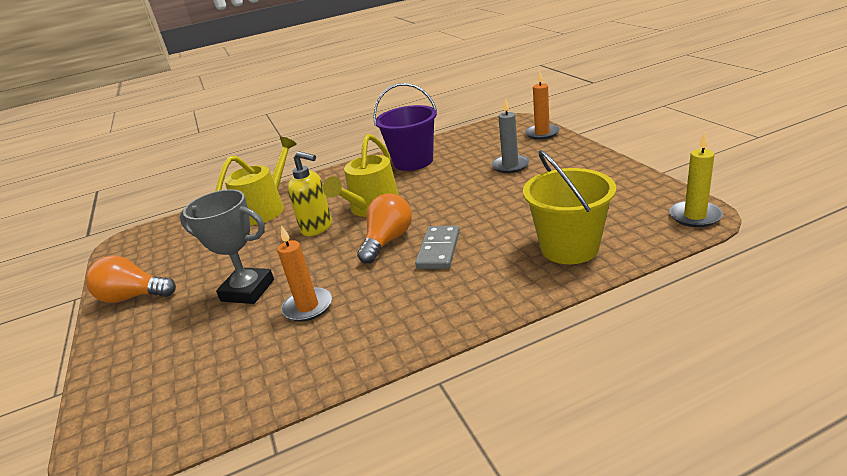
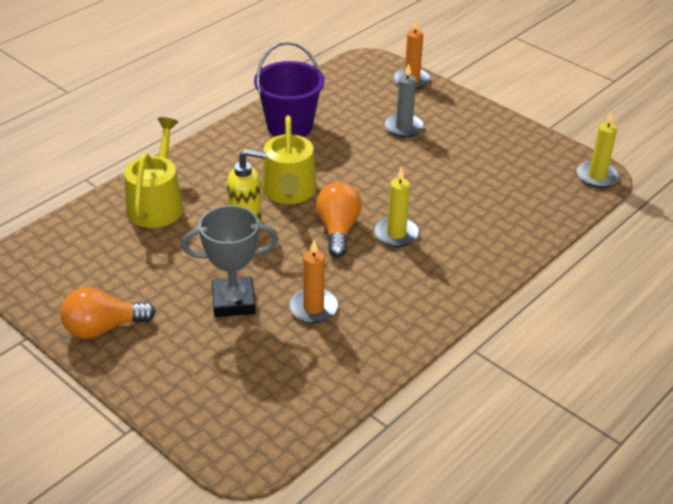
camera: 30 degrees left, 10 degrees up
(438, 250) = (396, 234): grey domino -> yellow candle
(569, 248) = (511, 219): yellow bucket -> none

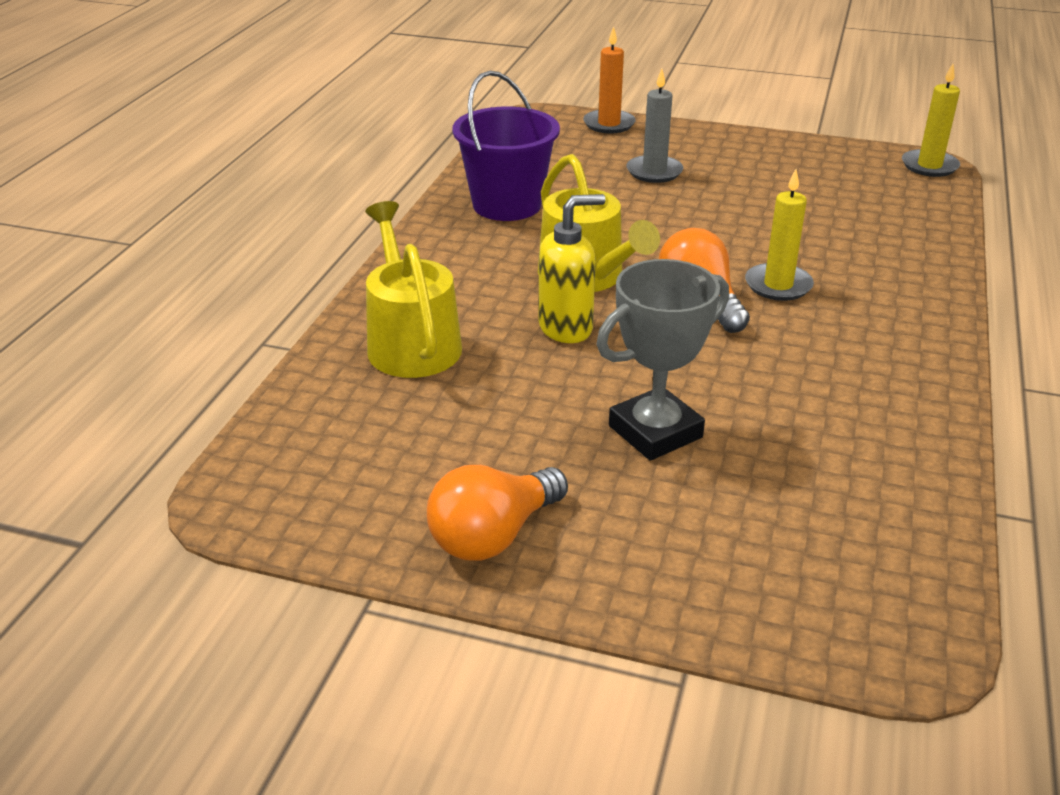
camera: 25 degrees left, 5 degrees down
(313, 308) = (773, 404): orange candle -> none

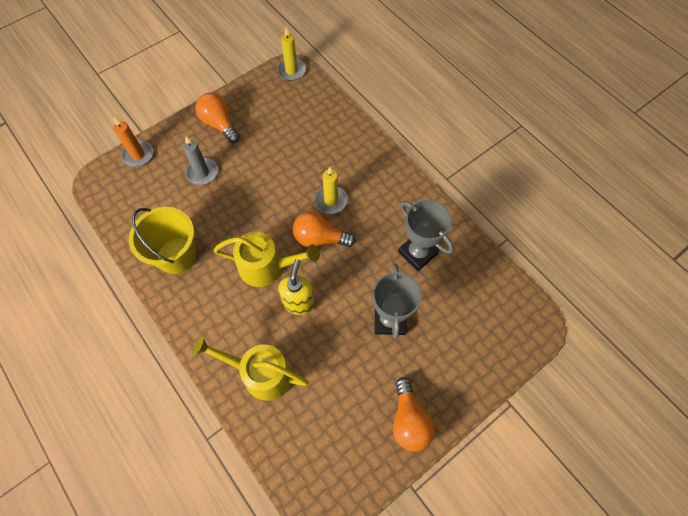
camera: 55 degrees left, 30 degrees up
(507, 205) = (176, 255): purple bucket -> yellow bucket
(746, 153) = (219, 124): none -> orange light bulb
(824, 410) = (417, 253): none -> grey trophy

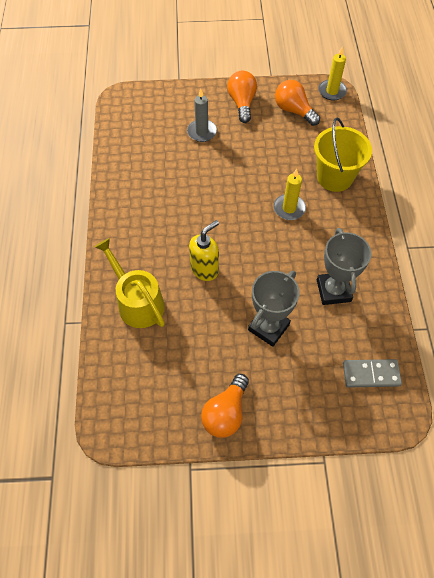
camera: 35 degrees right, 5 degrees down
(138, 155) = (163, 94): orange candle -> none
(176, 255) = (138, 181): yellow bucket -> yellow bucket (334, 177)
(267, 266) = (200, 228): yellow watering can -> none
(320, 238) = (258, 231): orange light bulb -> orange light bulb (294, 110)
(494, 306) = (371, 374): none -> grey domino

